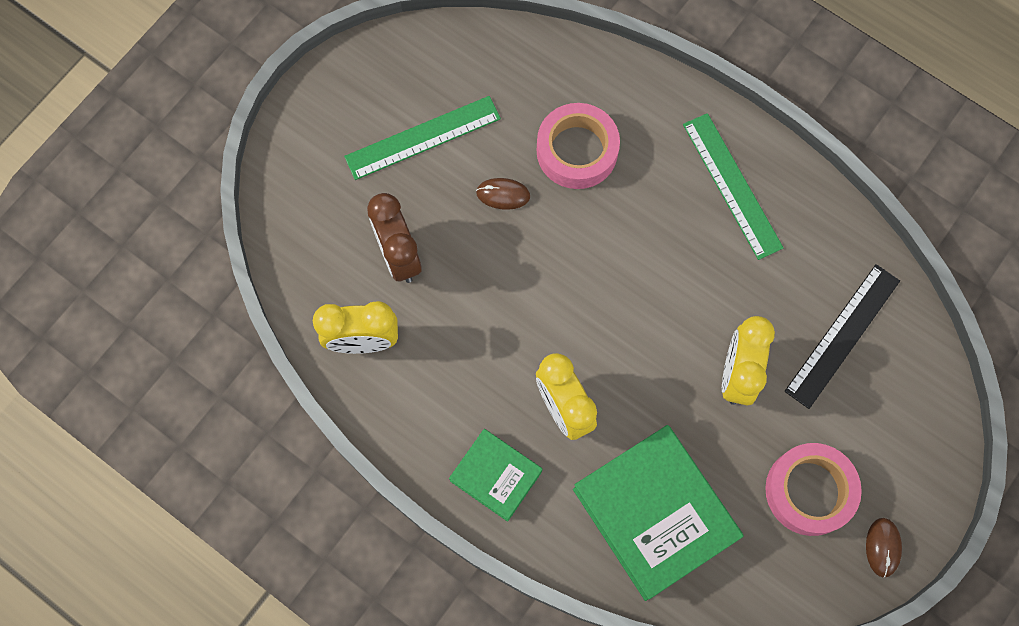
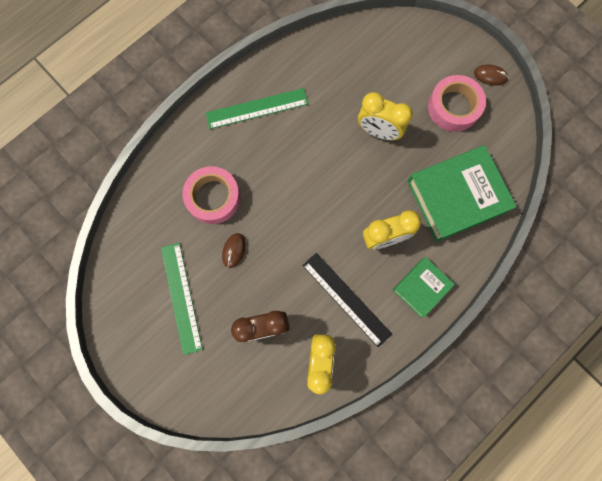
camera: 80 degrees left, 5 degrees up
(842, 335) = (363, 68): black ruler -> black ruler (346, 299)

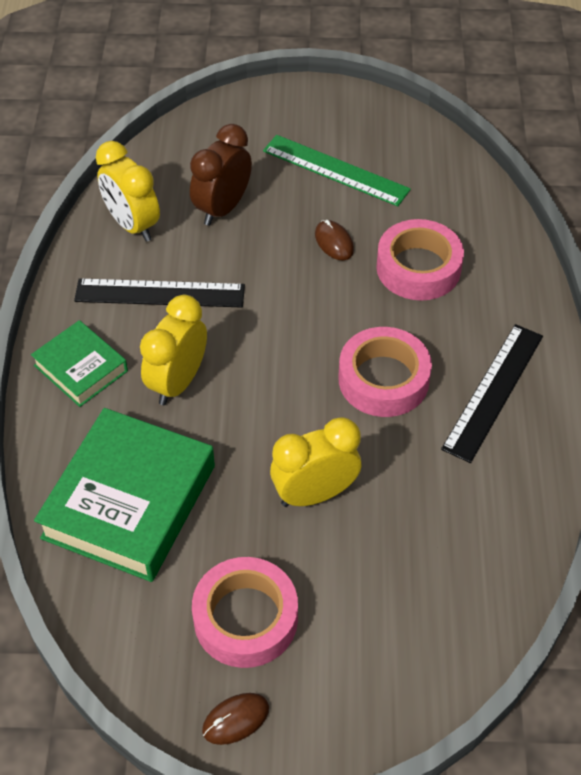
camera: 135 degrees right, 25 degrees down
(257, 108) = (493, 391): green ruler -> black ruler
(295, 156) = (383, 379): none -> pink tape
(421, 287) = (81, 368): green book -> green book turned 45 degrees counterclockwise

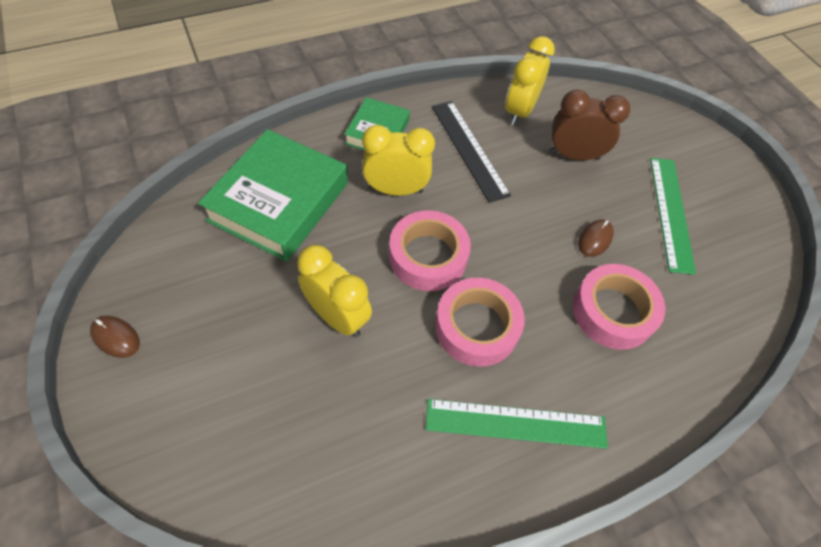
camera: 60 degrees right, 5 degrees up
(129, 501) = (279, 201): green book -> green book turned 60 degrees counterclockwise
(245, 618) = (205, 311): pink tape -> pink tape (428, 256)
(493, 391) = (516, 423): black ruler -> green ruler

